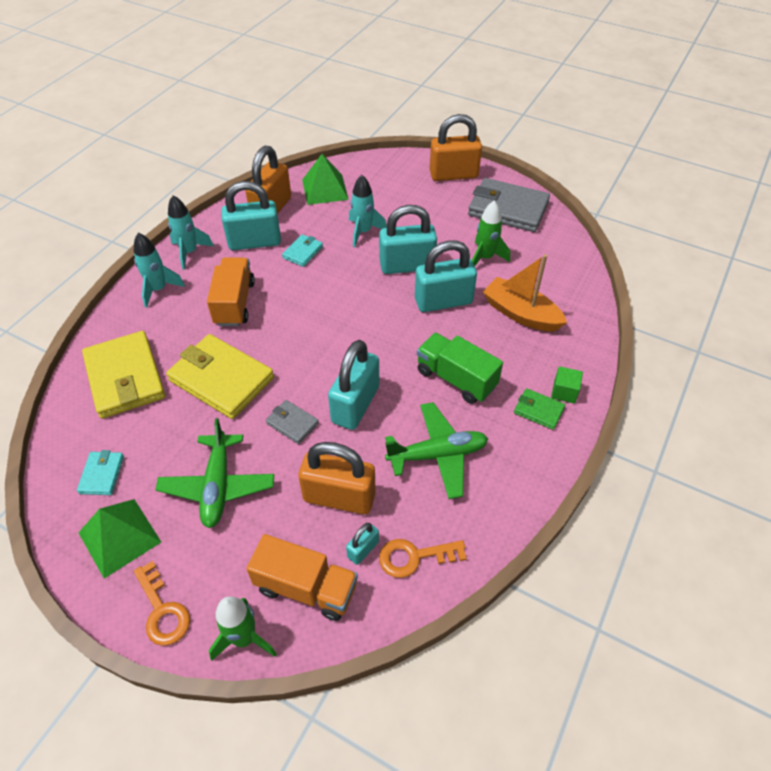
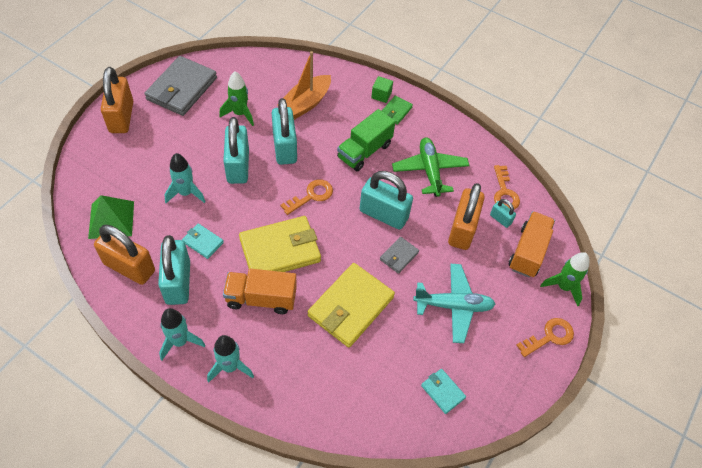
camera: 90 degrees left, 5 degrees up
(102, 475) = (442, 392): turquoise wallet -> turquoise wallet turned 45 degrees clockwise
(119, 537) = (497, 371): green pyramid -> none
(125, 377) = (341, 386): yellow wallet -> yellow wallet (280, 250)
(218, 486) = (453, 306): green plane -> turquoise plane
(374, 331) = (311, 196): none -> orange key

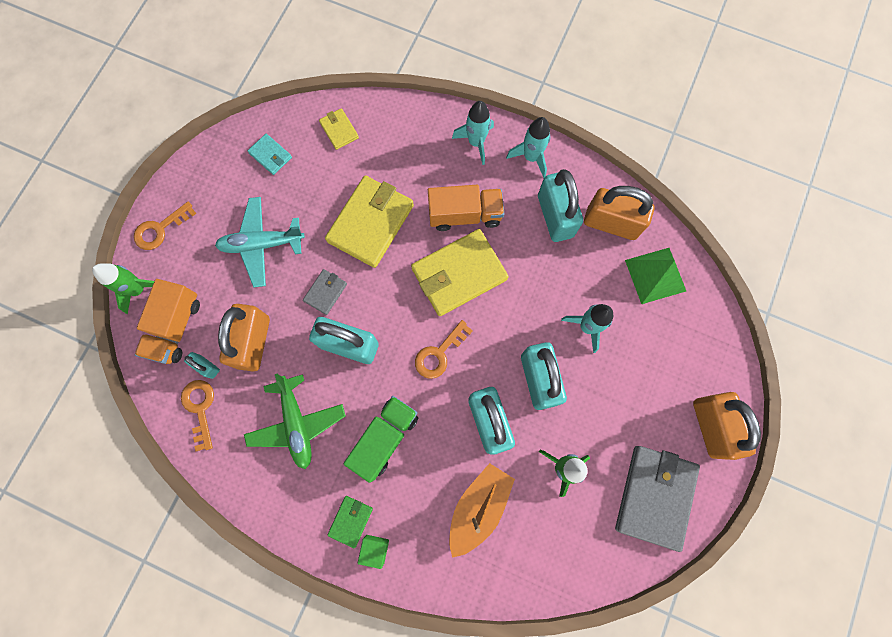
camera: 175 degrees right, 20 degrees up
(203, 242) = (545, 267): turquoise wallet -> none
(369, 407) = (339, 130): none -> yellow wallet

